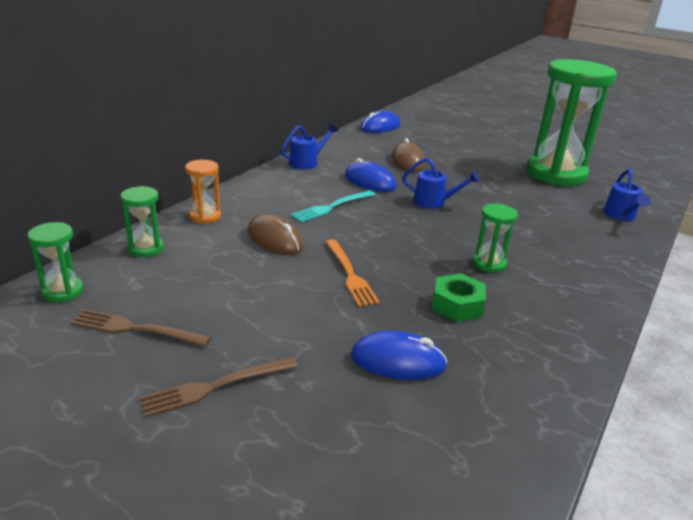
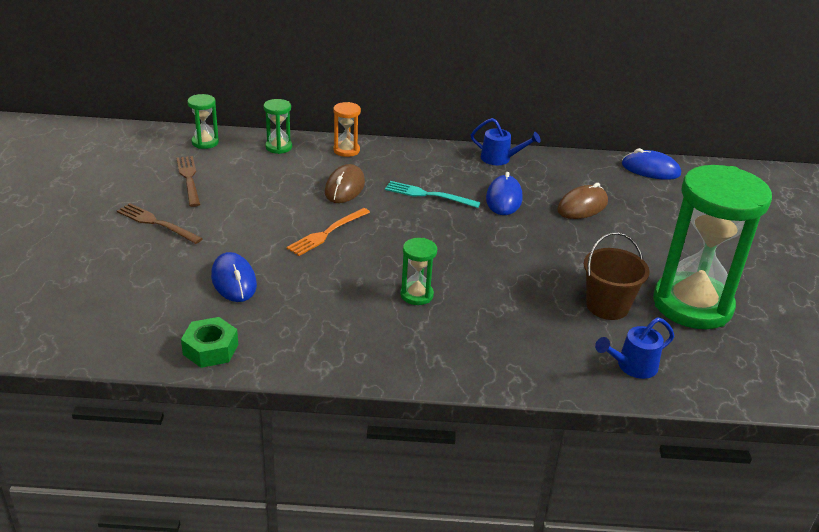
camera: 60 degrees right, 5 degrees up
(434, 202) = (505, 242): blue watering can -> none
(457, 305) = (331, 291): green nut -> green nut (210, 349)
(544, 198) = (607, 306): none -> brown bucket

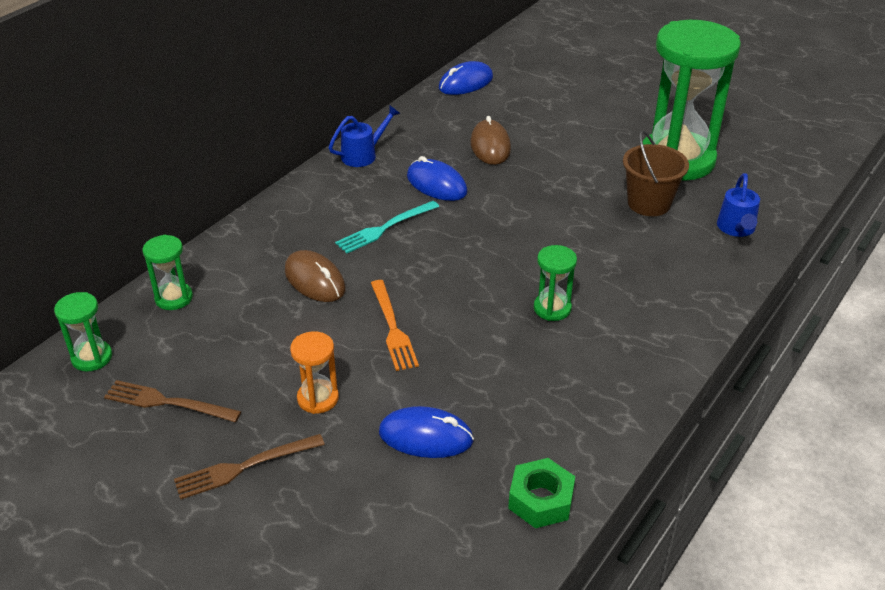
camera: 55 degrees left, 5 degrees up
(346, 150) = (238, 248): orange hourglass -> orange hourglass (318, 398)

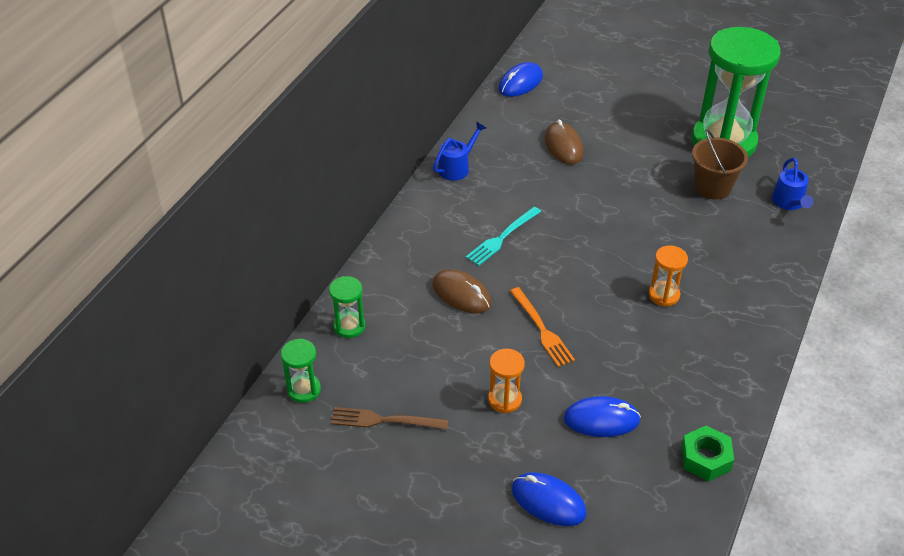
camera: 10 degrees left, 5 degrees up
(244, 467) = (469, 465): brown fork -> none
(436, 184) = (530, 190): blue mouse -> blue mouse (548, 501)
(552, 308) = (664, 295): green hourglass -> orange hourglass

